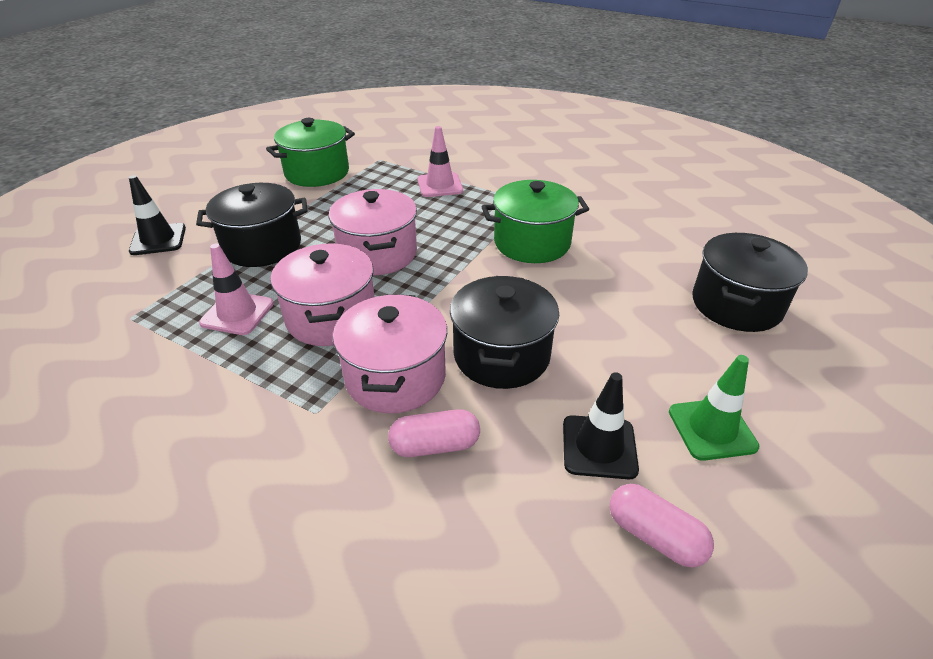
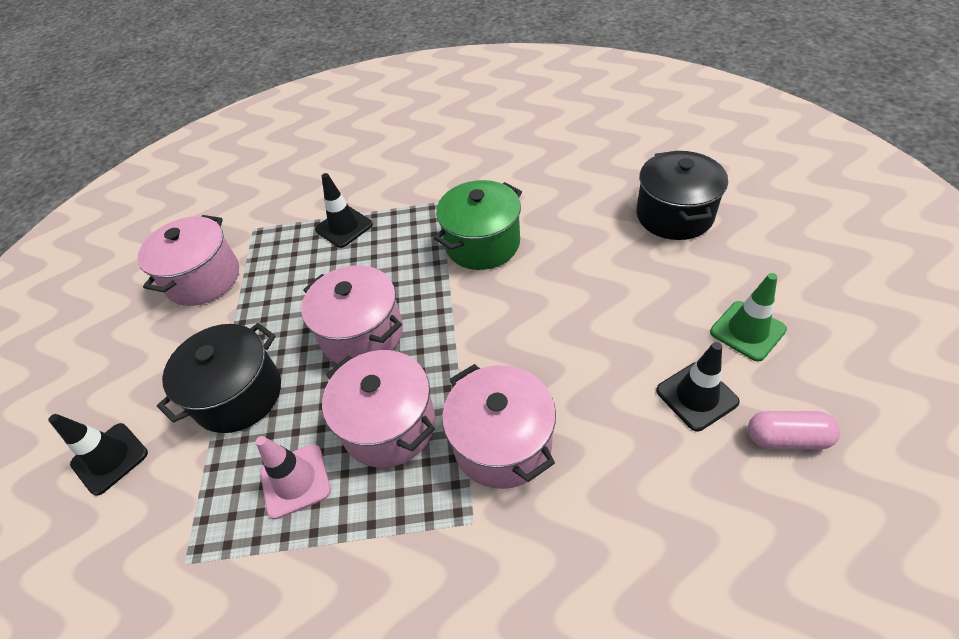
camera: 30 degrees left, 10 degrees up
(317, 173) = (203, 278): green pot -> pink pot
(435, 445) = (591, 479): pink capsule -> none
(440, 185) = (344, 227): pink traffic cone -> black traffic cone
(501, 355) = (561, 366): black pot -> none

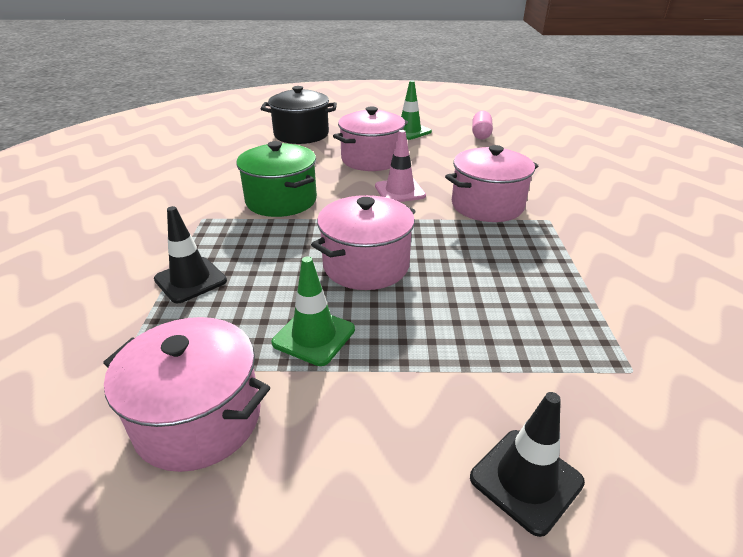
camera: 90 degrees left, 15 degrees down
(238, 395) = (430, 352): black pot -> none
(268, 316) = (314, 336): none -> green traffic cone
(295, 481) = (531, 301): pink traffic cone -> pink traffic cone (399, 191)
(389, 425) = (472, 251): pink pot -> pink pot (371, 159)
(696, 396) = (453, 148): black traffic cone -> none

